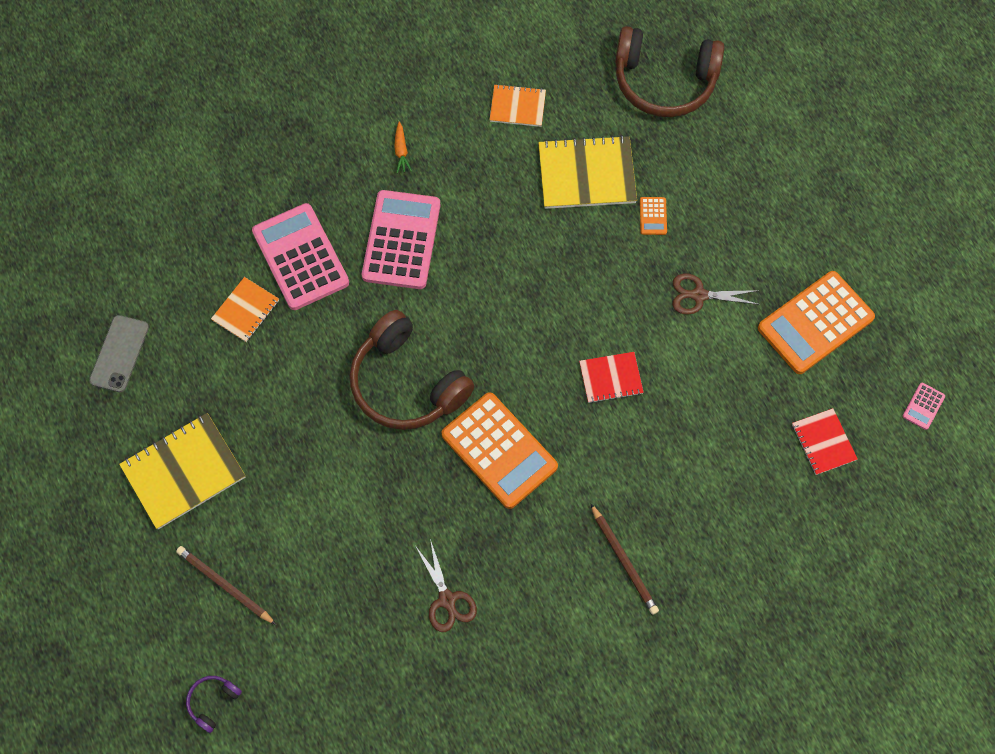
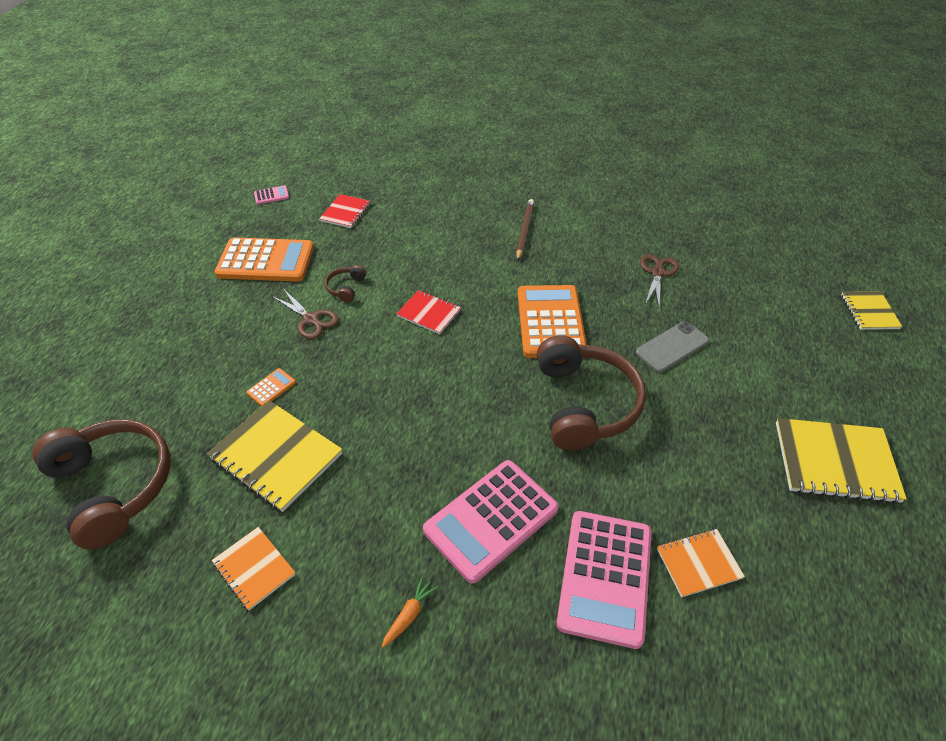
camera: 140 degrees left, 20 degrees down
(119, 353) = (870, 616): grey phone -> grey phone (672, 347)
(213, 702) = (869, 312): purple headphones -> yellow notebook
(225, 585) = (830, 366): brown pencil -> none
(710, 350) = (346, 288): none -> brown headphones

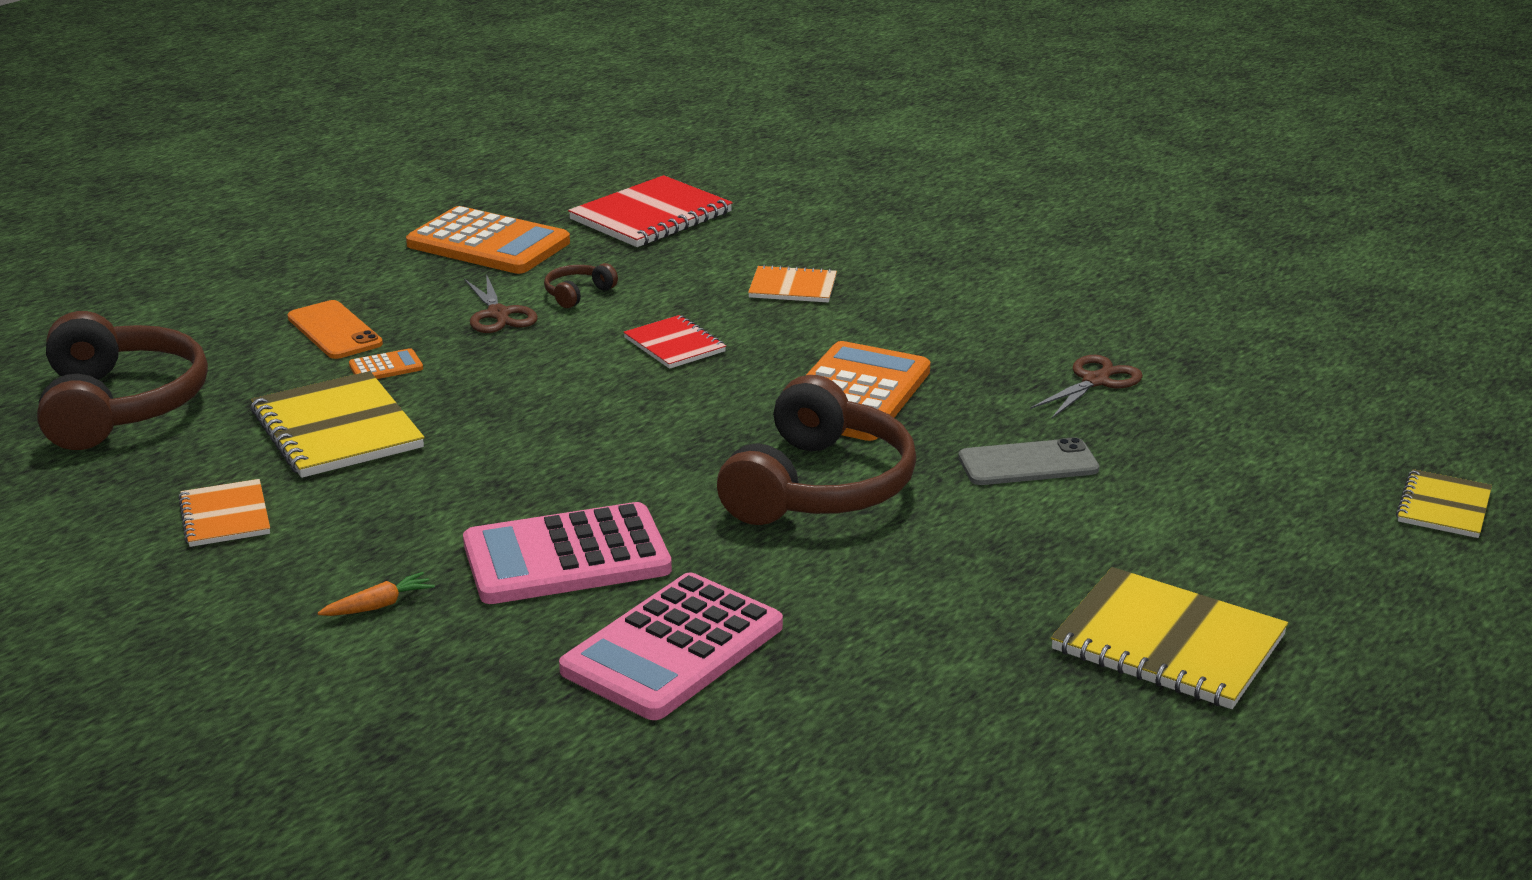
camera: 25 degrees right, 20 degrees down
(218, 366) = (334, 331): none -> orange phone
(271, 195) = (557, 178): pink calculator -> none
(345, 212) = (651, 216): red notebook -> red notebook, size x1.73
(524, 231) = (916, 290): brown pencil -> none
(698, 563) = (824, 675): orange notebook -> orange notebook (792, 287)

